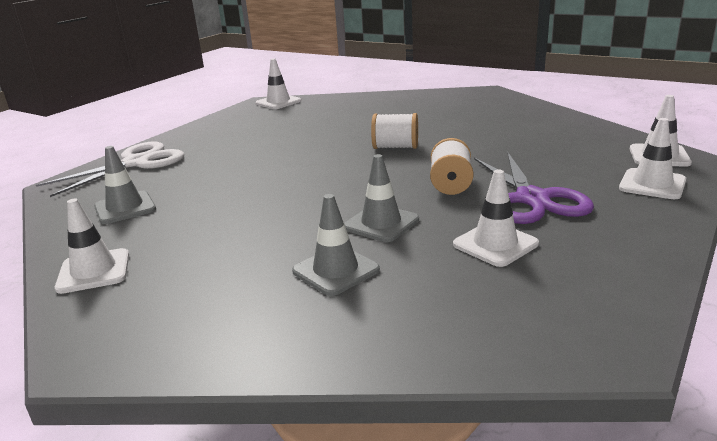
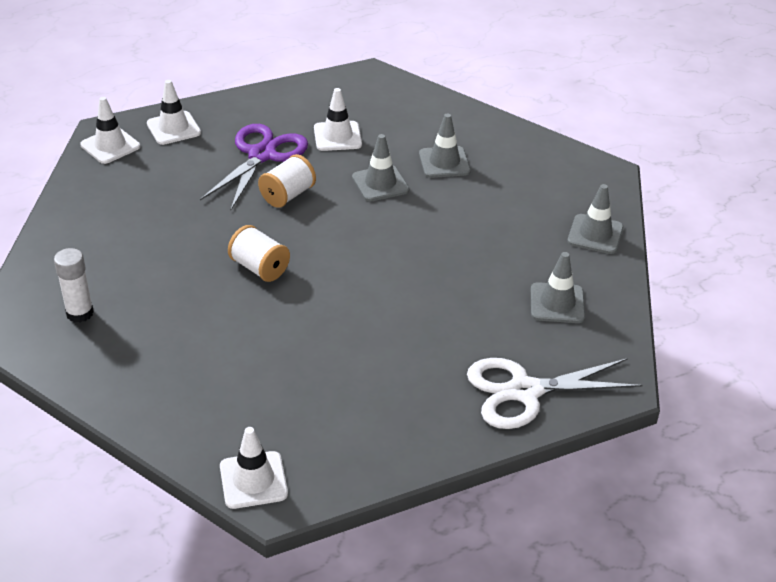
camera: 150 degrees left, 15 degrees up
(94, 271) = (595, 234): white traffic cone -> grey traffic cone
(464, 104) = (80, 313): none -> white glue stick

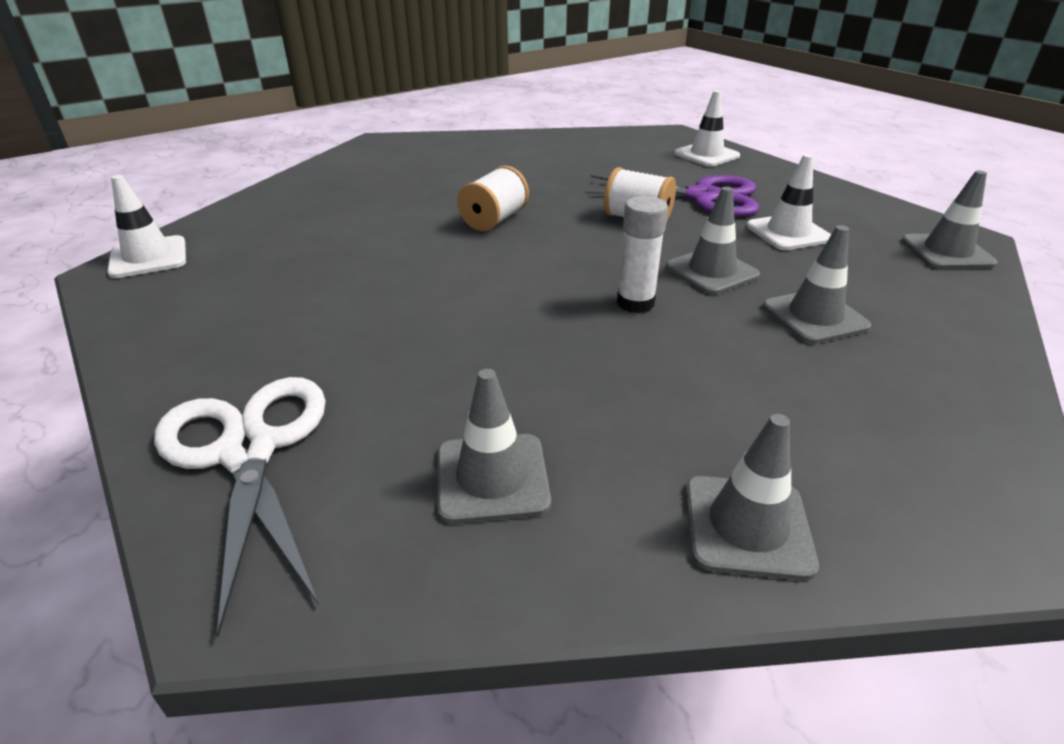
camera: 80 degrees right, 5 degrees down
(80, 313) = (403, 159): white glue stick -> white glue stick (635, 303)
(110, 146) = (651, 137): white traffic cone -> none
(386, 88) = (947, 252): none -> grey traffic cone

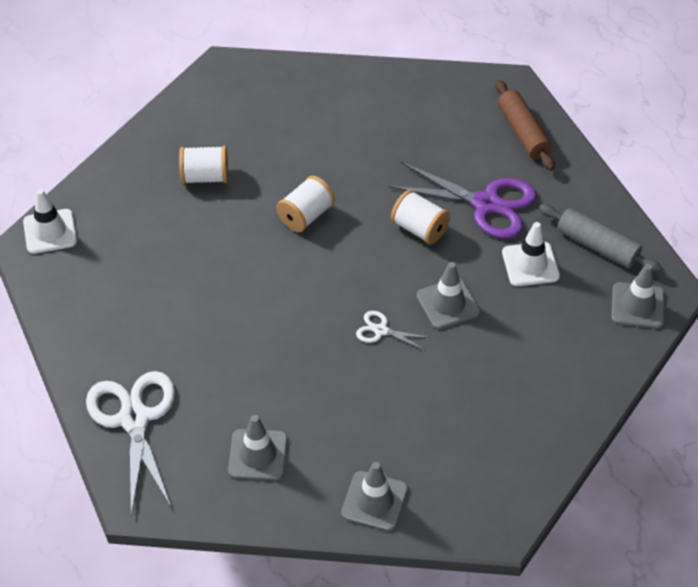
camera: 10 degrees right, 15 degrees up
(363, 203) = (205, 177): none -> white spool
(635, 303) = (380, 330): white glue stick -> white scissors
(706, 155) = (523, 132): white traffic cone -> brown rolling pin
(814, 317) = (494, 361): grey traffic cone -> none
(851, 214) = (597, 246): none -> grey rolling pin

